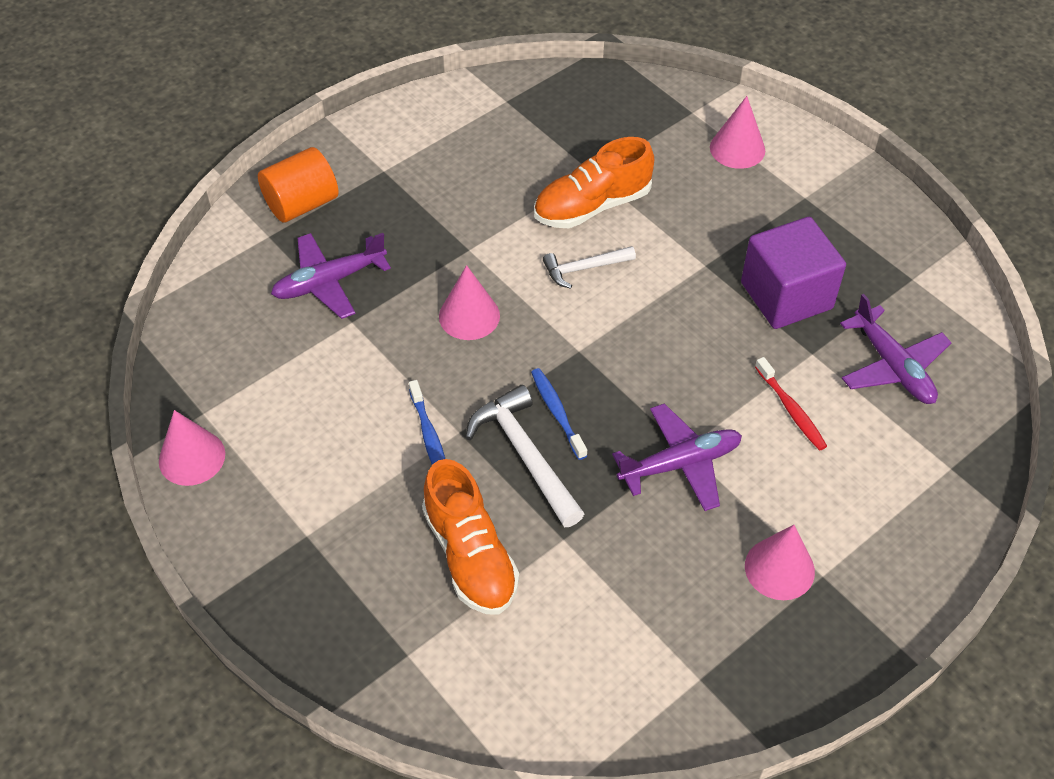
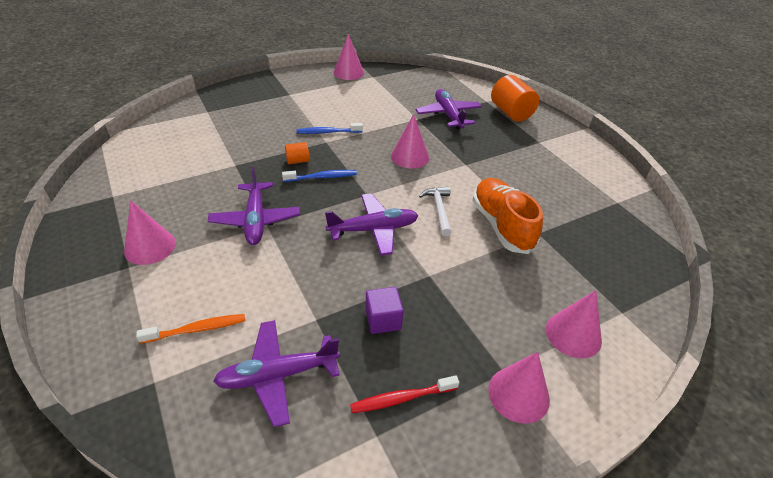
camera: 100 degrees right, 10 degrees down
(470, 556) = (246, 134): orange shoe -> none
(525, 455) = (298, 161): white hammer -> orange cylinder
(648, 329) = (374, 230): none -> purple plane
(786, 295) = (383, 319): purple cube -> purple cube, size x0.50
(791, 409) = (268, 289): red toothbrush -> red toothbrush (402, 398)
(824, 187) = (518, 394): none -> pink cone
(875, 457) = (197, 329): none -> orange toothbrush

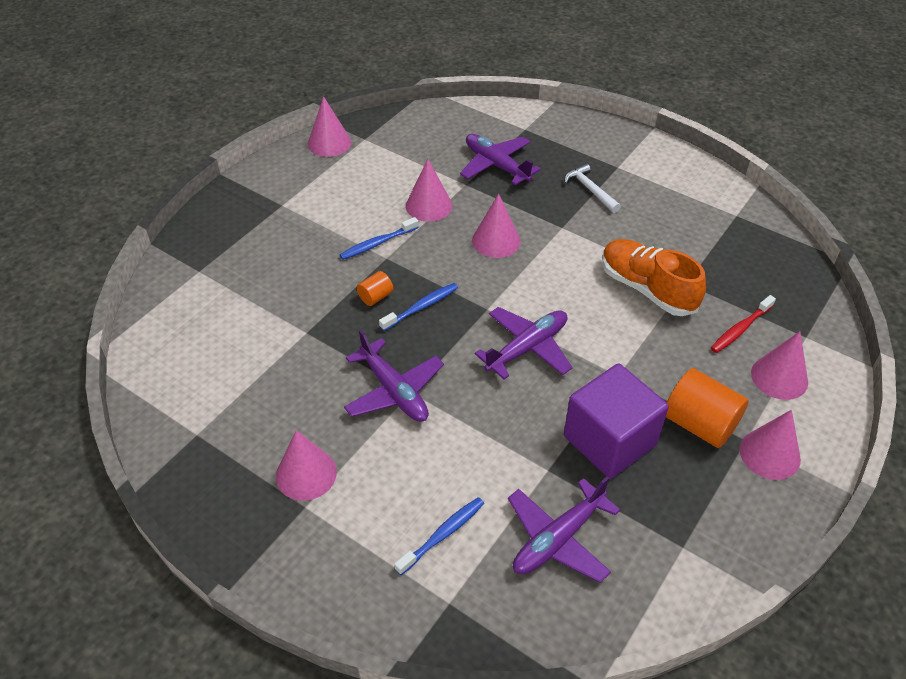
camera: 25 degrees left, 5 degrees up
(197, 329) = (442, 535): orange toothbrush -> blue toothbrush
(381, 122) = (429, 205): none -> pink cone
(383, 319) = (609, 440): purple cube -> purple cube, size x2.00
(402, 398) = (680, 505): red toothbrush -> red toothbrush (740, 329)
(439, 210) = (575, 296): white hammer -> white hammer (590, 190)
(511, 112) = (562, 136): orange cylinder -> orange cylinder (699, 424)

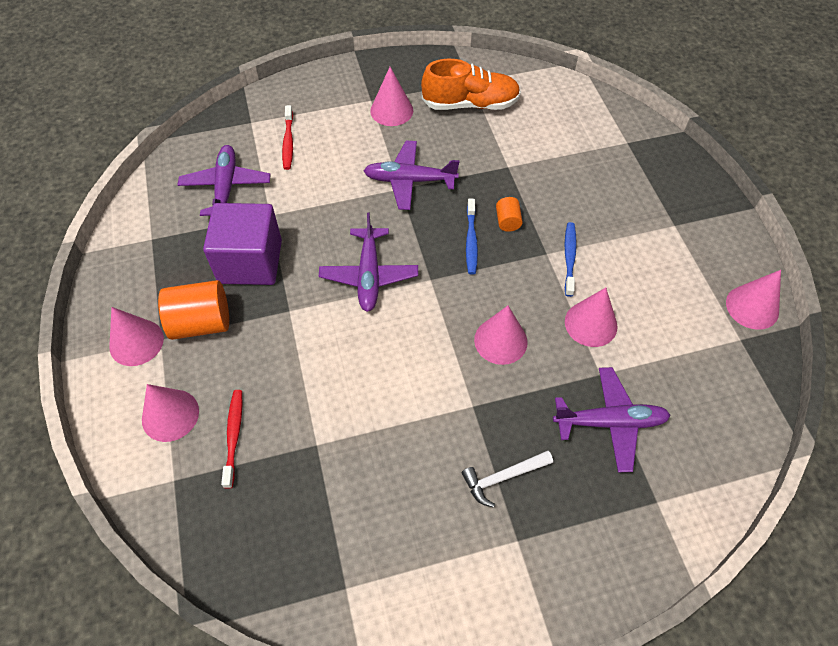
camera: 130 degrees right, 10 degrees up
(442, 535) = (288, 142): blue toothbrush -> red toothbrush
(590, 190) = (503, 477): white hammer -> white hammer turned 150 degrees clockwise
(647, 288) = (341, 407): orange shoe -> orange shoe (470, 104)

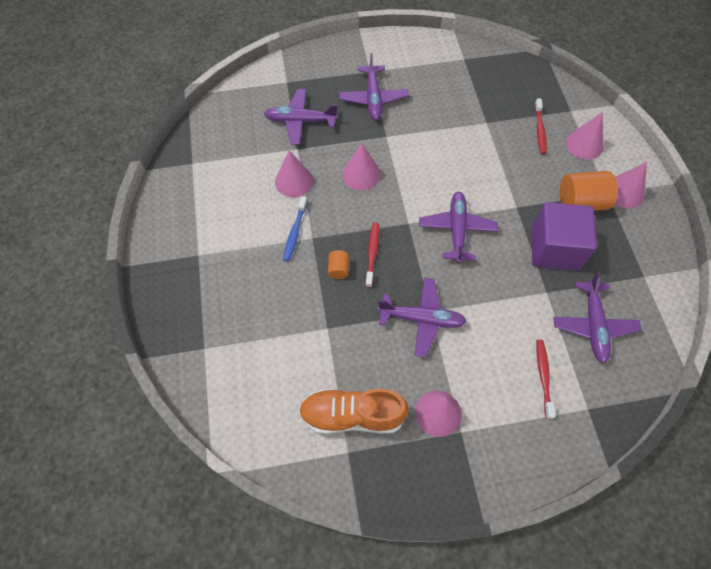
camera: 175 degrees left, 5 degrees up
(471, 241) = (372, 253): blue toothbrush -> red toothbrush
(503, 477) = (373, 98): white hammer -> purple plane
(752, 307) = (171, 184): pink cone -> none

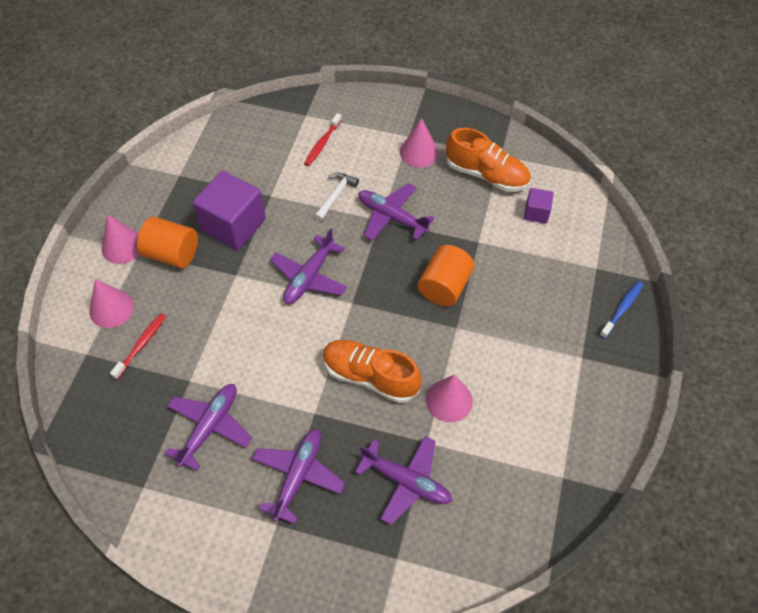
camera: 155 degrees left, 5 degrees down
(282, 388) = (536, 213): none -> purple cube
(295, 232) = (472, 340): blue toothbrush -> blue toothbrush (622, 309)
(338, 269) = (444, 286): orange cylinder -> orange cylinder, size x1.98
(361, 174) = (370, 376): pink cone -> orange shoe
(372, 253) = (404, 288): red toothbrush -> none
(488, 319) = (335, 196): none -> white hammer
(593, 325) = (254, 159): purple plane -> purple plane (210, 427)

